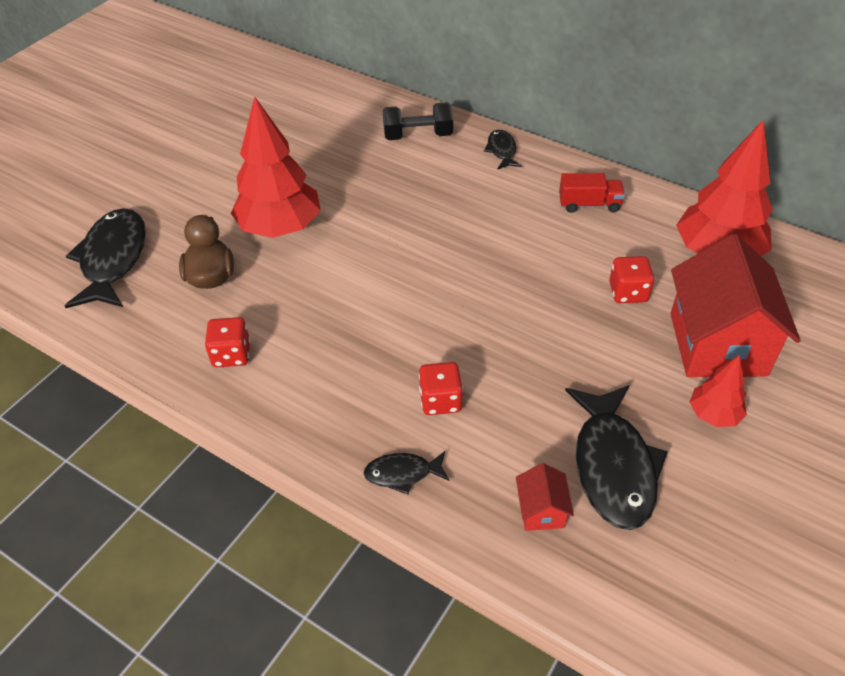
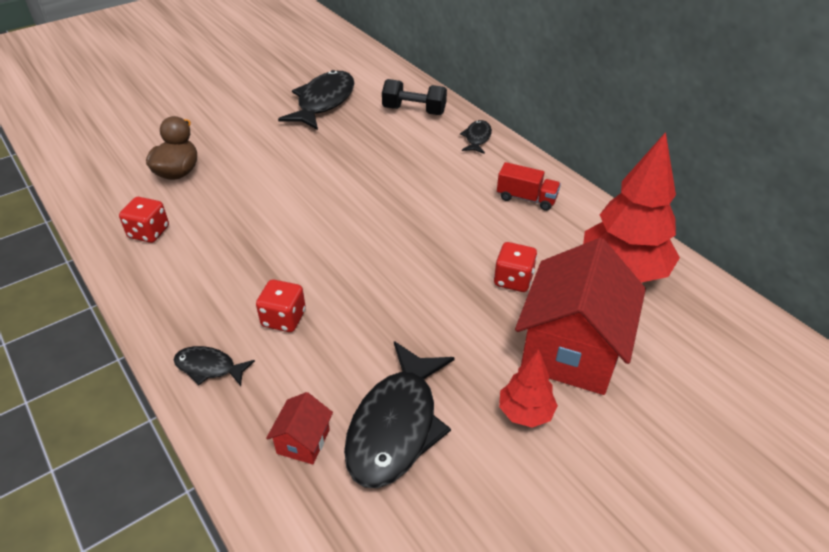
camera: 20 degrees right, 5 degrees down
(113, 259) = (119, 141): black fish -> black fish (323, 102)
(280, 228) = (256, 151): red tree -> none

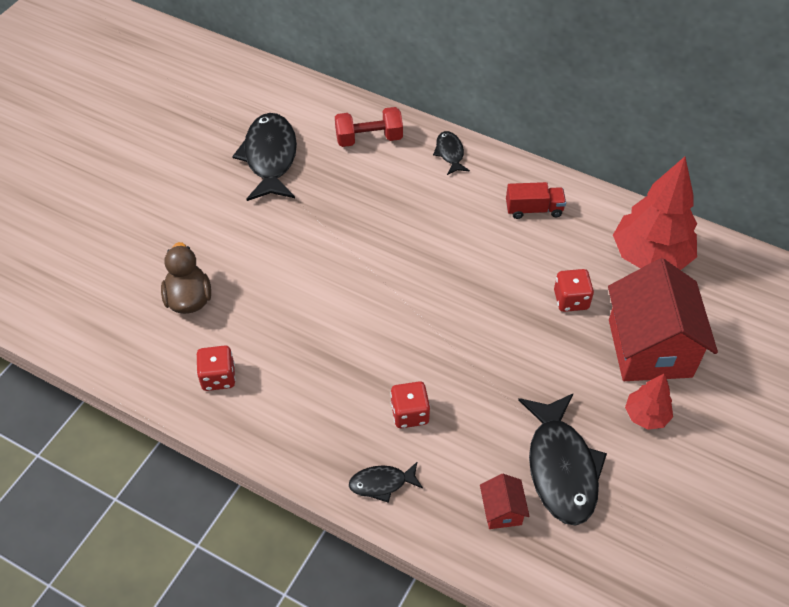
camera: 25 degrees left, 10 degrees up
(414, 111) = (369, 138): black dumbbell -> red dumbbell

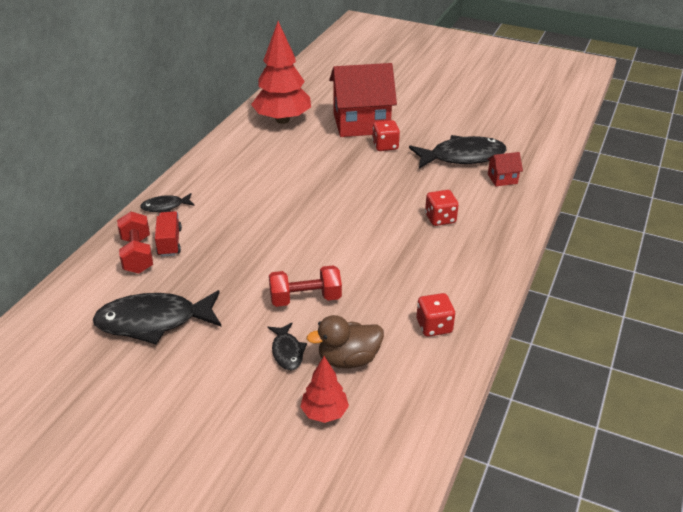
camera: 95 degrees left, 15 degrees down
(281, 269) = (305, 299): none -> red dumbbell
(382, 483) = (502, 229): black fish -> black fish (287, 351)
(534, 209) = (235, 165): red truck -> red truck (169, 242)
(571, 300) = (324, 151): red dice -> red dice (385, 146)
(646, 416) = (414, 127): red tree -> red tree (324, 413)

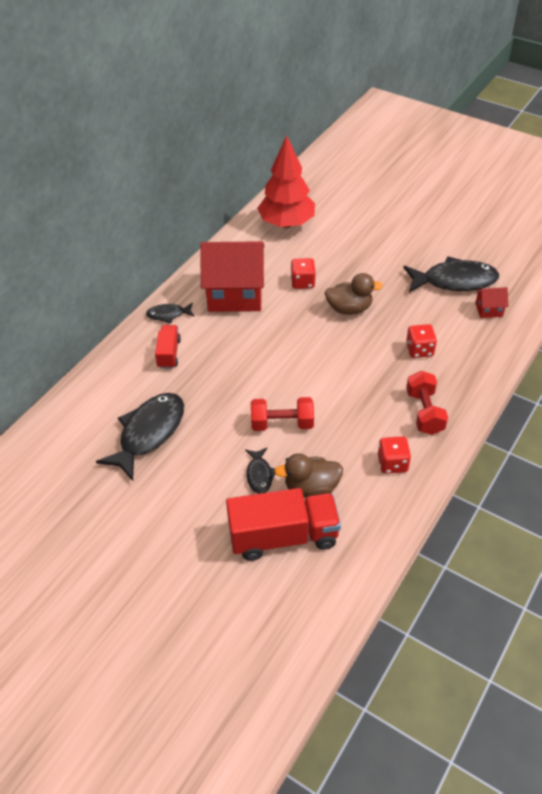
camera: 10 degrees right, 10 degrees up
(137, 255) = (140, 364): red dumbbell -> red dumbbell (424, 412)
(154, 321) = (149, 433): black fish -> black fish turned 120 degrees clockwise
(324, 413) = (283, 536): red tree -> red truck
(360, 188) = (349, 309): none -> brown duck
(361, 123) = (362, 233): red house -> red house (235, 294)
(385, 146) = (381, 262): red dice -> red dice (303, 282)

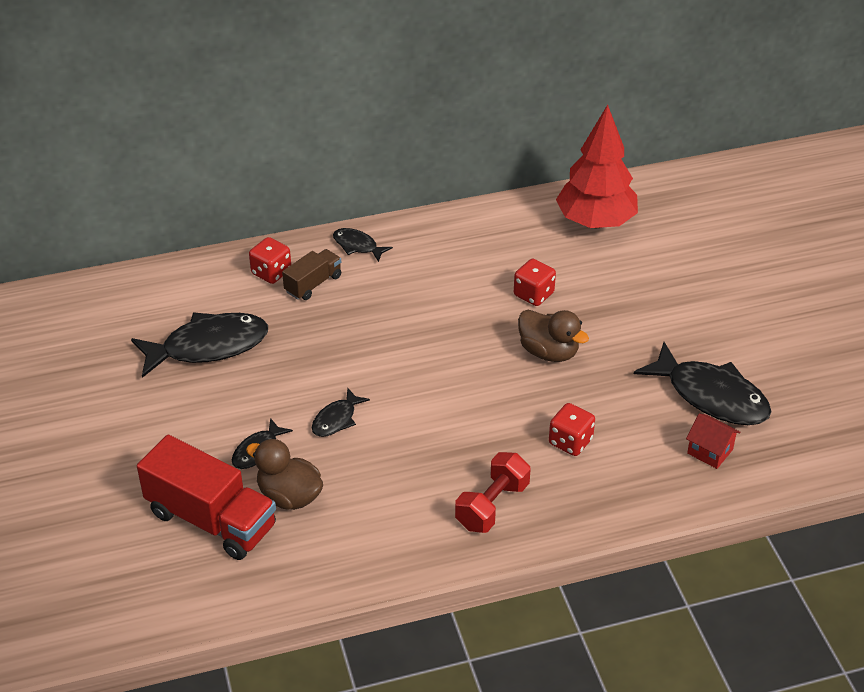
camera: 40 degrees right, 5 degrees down
(169, 353) = (313, 284): red truck -> brown truck
(235, 294) = (447, 265): red house -> none
(282, 424) = (336, 419): red dumbbell -> black fish
(392, 463) = (395, 530): red dice -> red dice (271, 272)

